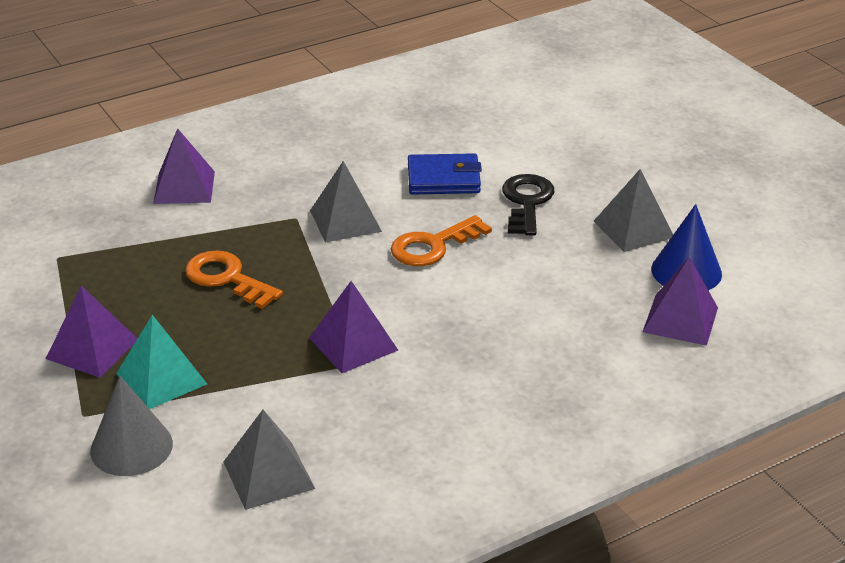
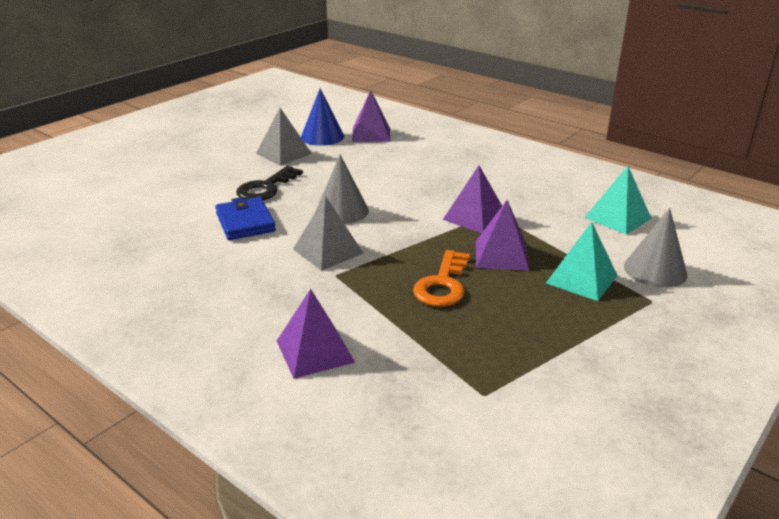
camera: 110 degrees left, 5 degrees down
(92, 349) = (584, 322): purple pyramid -> purple pyramid (501, 255)
(268, 475) = (618, 218): grey pyramid -> turquoise pyramid
(433, 246) = (342, 211): orange key -> grey cone
(527, 202) = (266, 188): black key -> black key turned 45 degrees counterclockwise

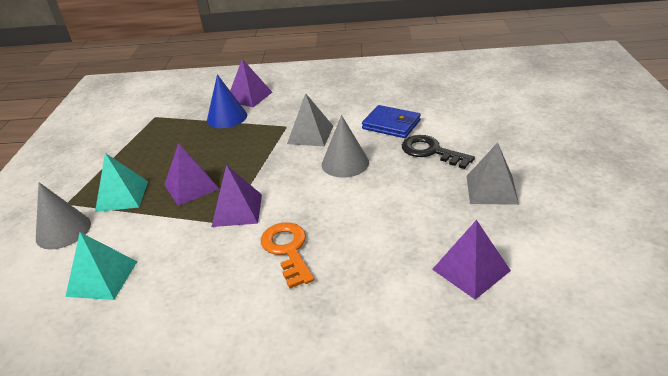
camera: 145 degrees right, 5 degrees up
(266, 188) = (431, 151): black key -> black key turned 45 degrees counterclockwise
(322, 136) = (507, 233): blue cone -> blue cone (227, 117)
(443, 284) = (215, 150): orange key -> orange key (287, 250)

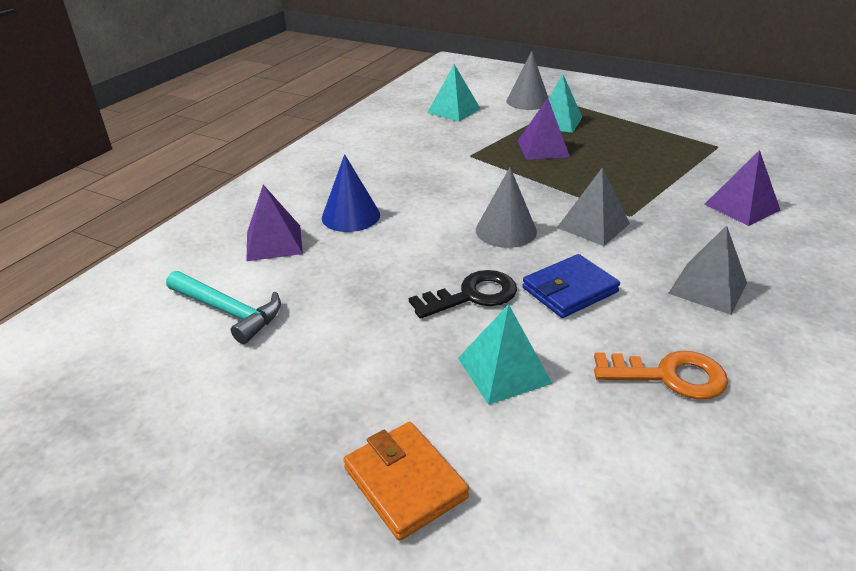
camera: 115 degrees right, 0 degrees up
(227, 117) = (684, 184): blue cone -> blue cone (351, 216)
(237, 210) = (482, 162): purple pyramid -> none
(287, 250) = (402, 173): orange key -> orange key (669, 376)
(479, 124) = (503, 370): none -> turquoise pyramid
(491, 189) = (353, 305): grey pyramid -> grey pyramid (708, 288)
(567, 241) = (228, 311): none -> turquoise hammer
(575, 124) = (405, 482): none -> orange wallet

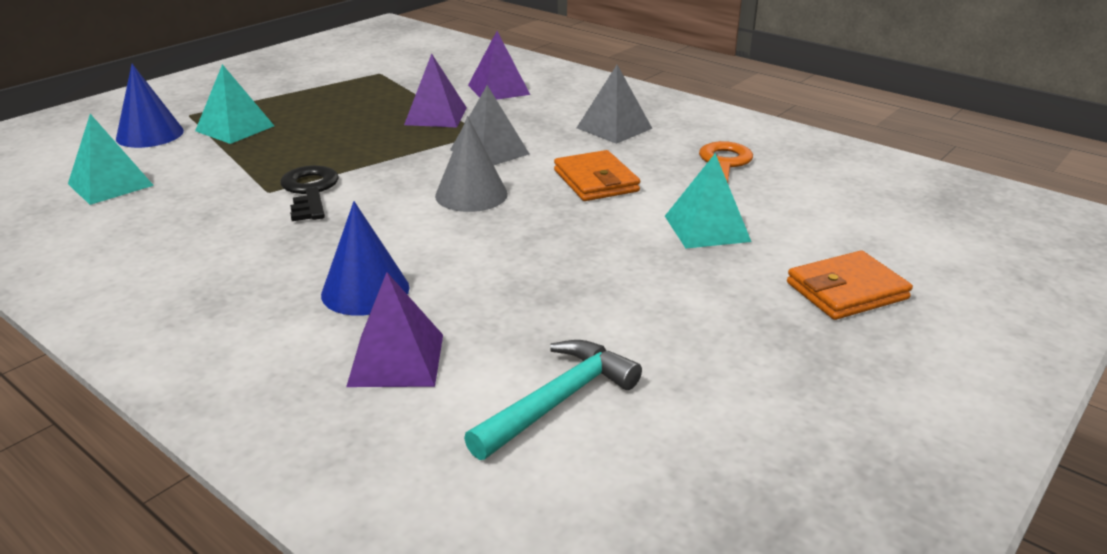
camera: 80 degrees left, 5 degrees down
(472, 295) = (586, 228): black key -> black key (310, 191)
(528, 101) = (150, 134): grey cone -> blue cone
(543, 148) = (298, 147): purple pyramid -> purple pyramid (435, 116)
(569, 290) = (596, 181): blue wallet -> orange wallet

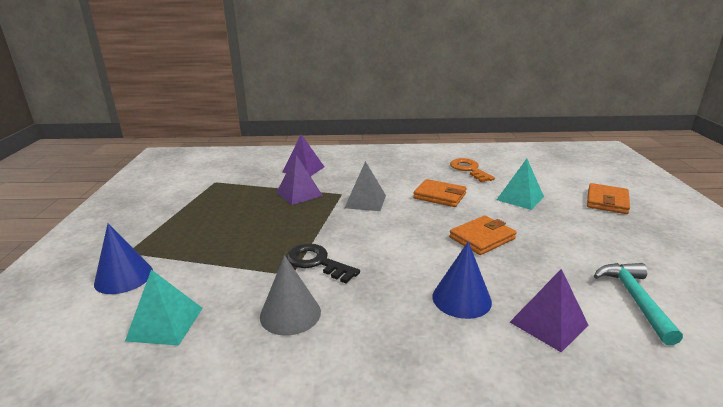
camera: 40 degrees left, 5 degrees down
(235, 128) = (185, 247): turquoise pyramid -> none
(471, 194) = (402, 225): grey cone -> grey cone (290, 314)
(532, 248) = (482, 238): none -> orange wallet
(614, 128) = (396, 169): grey pyramid -> none

